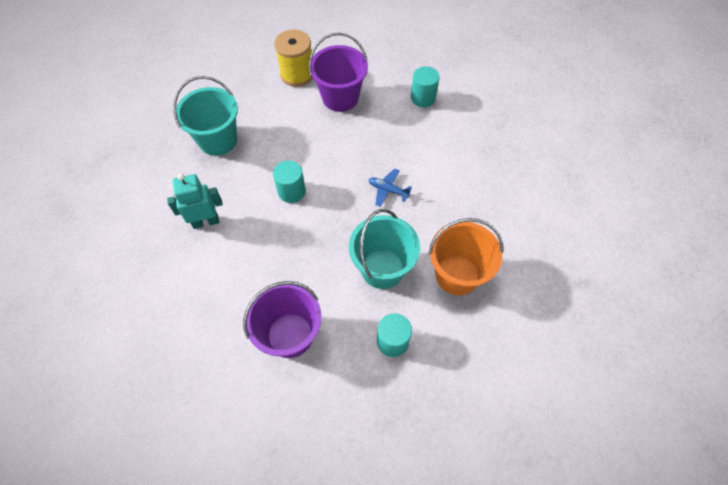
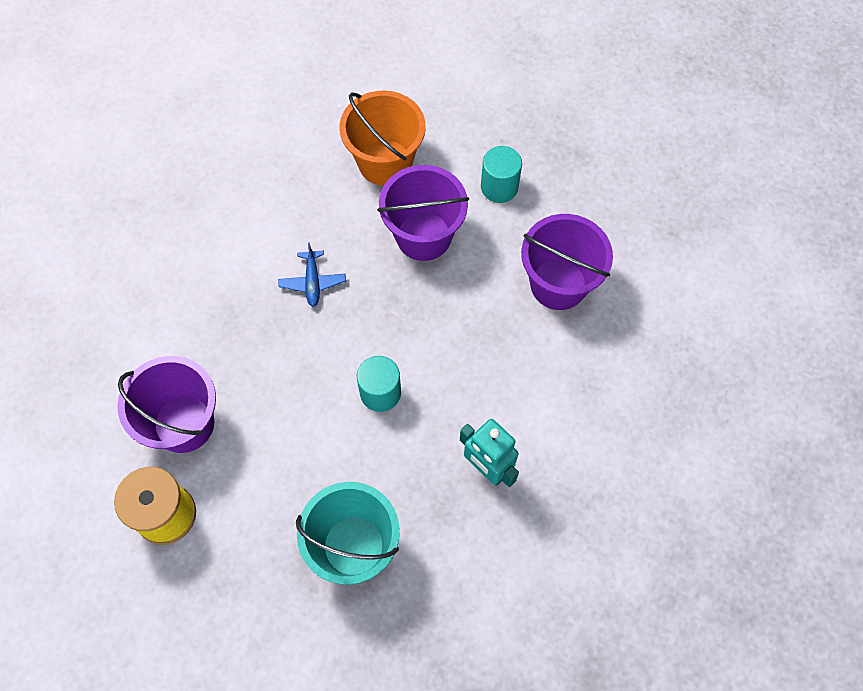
camera: 120 degrees left, 5 degrees up
(382, 268) = (423, 236): turquoise bucket -> purple bucket
(423, 98) = (130, 314): turquoise cylinder -> none

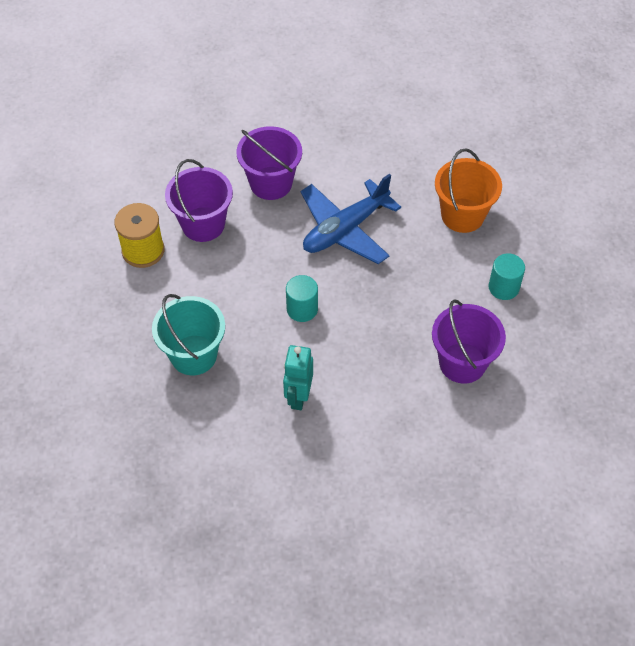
camera: 55 degrees right, 10 degrees down
(312, 282) = (345, 229): blue plane -> blue plane, size x2.31
(423, 236) = (429, 267): purple bucket -> purple bucket (271, 183)

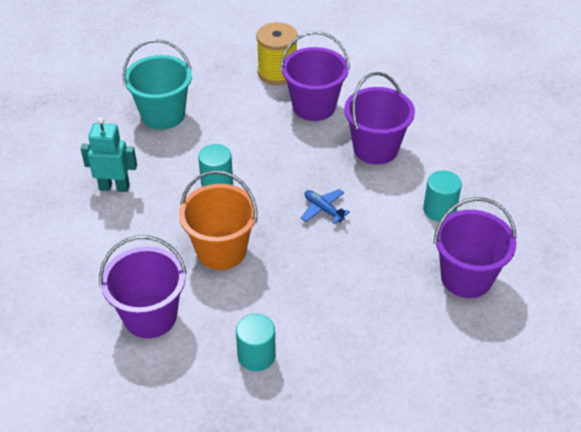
camera: 85 degrees right, 10 degrees down
(345, 229) = (323, 209): blue plane -> blue plane, size x0.43
(353, 149) = (439, 210): none -> turquoise cylinder
(428, 144) = (466, 277): none -> purple bucket
(462, 215) = (361, 313): orange bucket -> orange bucket (221, 250)

